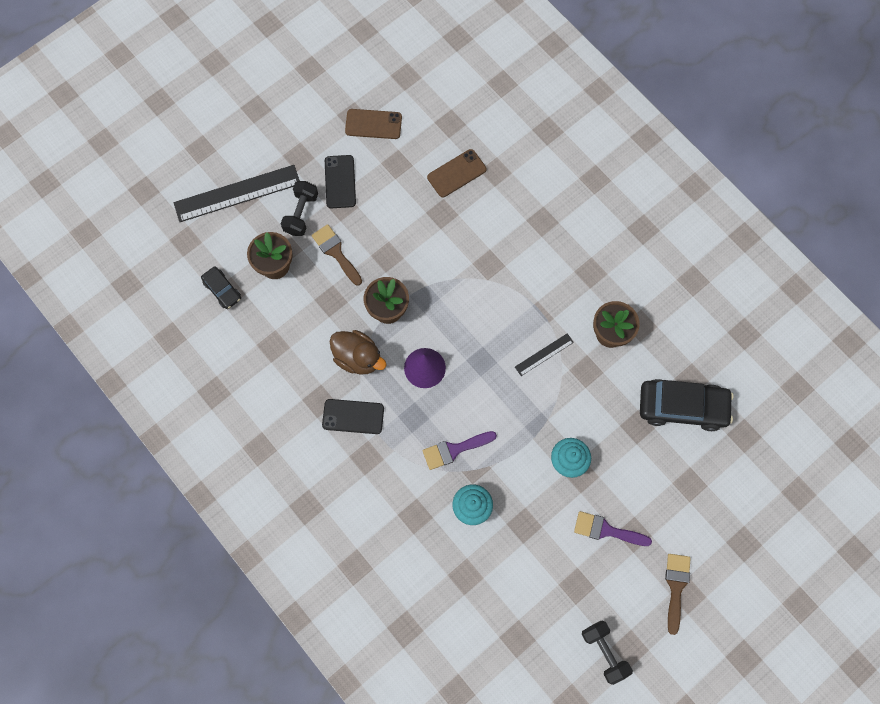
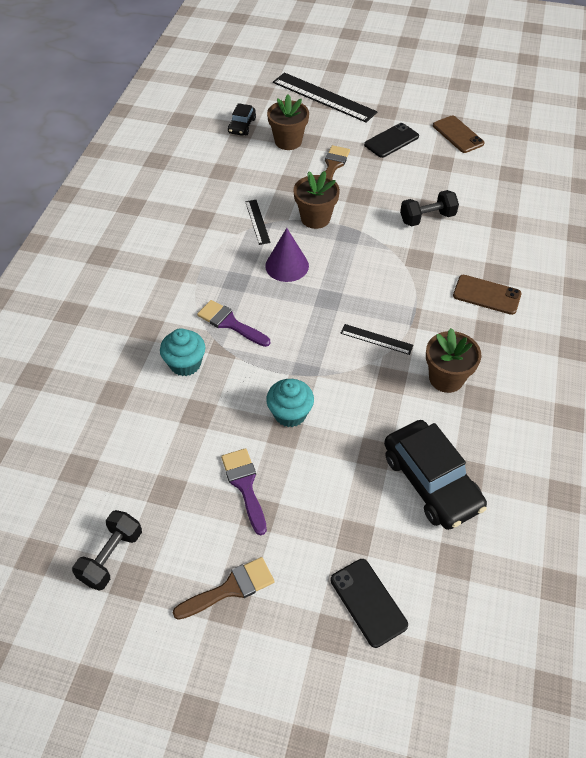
camera: 55 degrees right, 20 degrees down
(301, 213) = (343, 134): black dumbbell -> black dumbbell (427, 218)
(353, 416) = (204, 244): black phone -> black phone (368, 602)
(358, 358) = (257, 222): brown duck -> black ruler
(456, 173) = (474, 199): brown phone -> brown phone (486, 295)

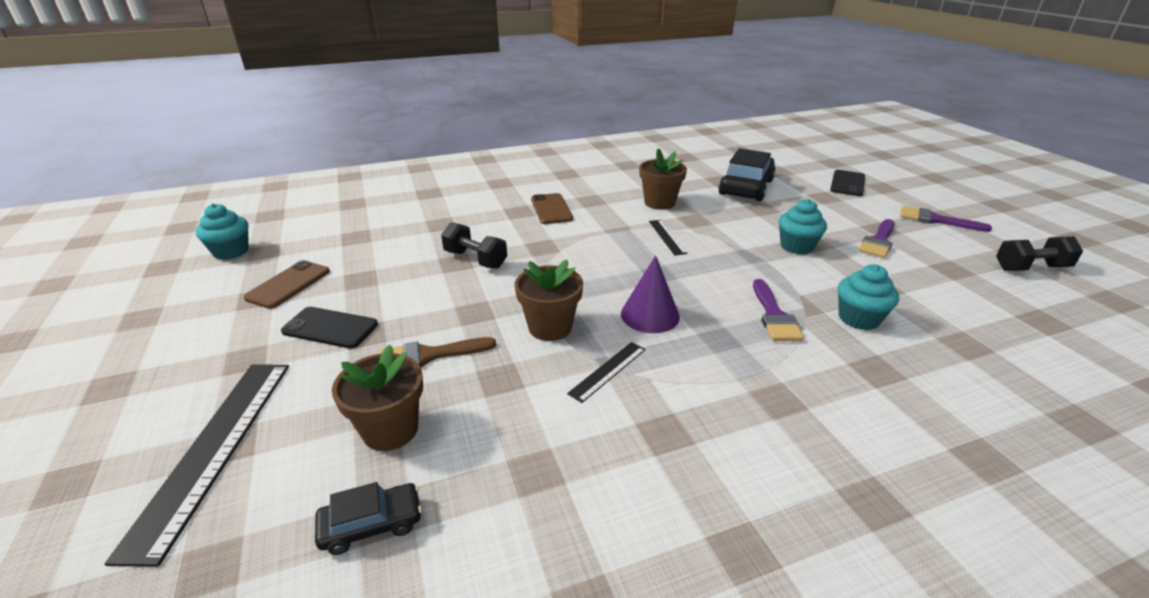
camera: 125 degrees left, 20 degrees down
(230, 588) = (935, 220): brown brush -> purple brush
(527, 119) = (231, 251): none -> turquoise cupcake

